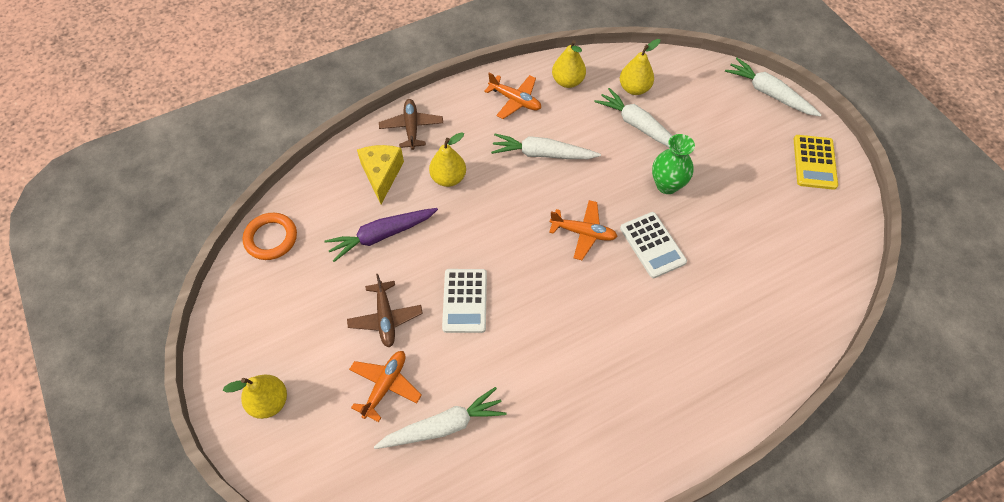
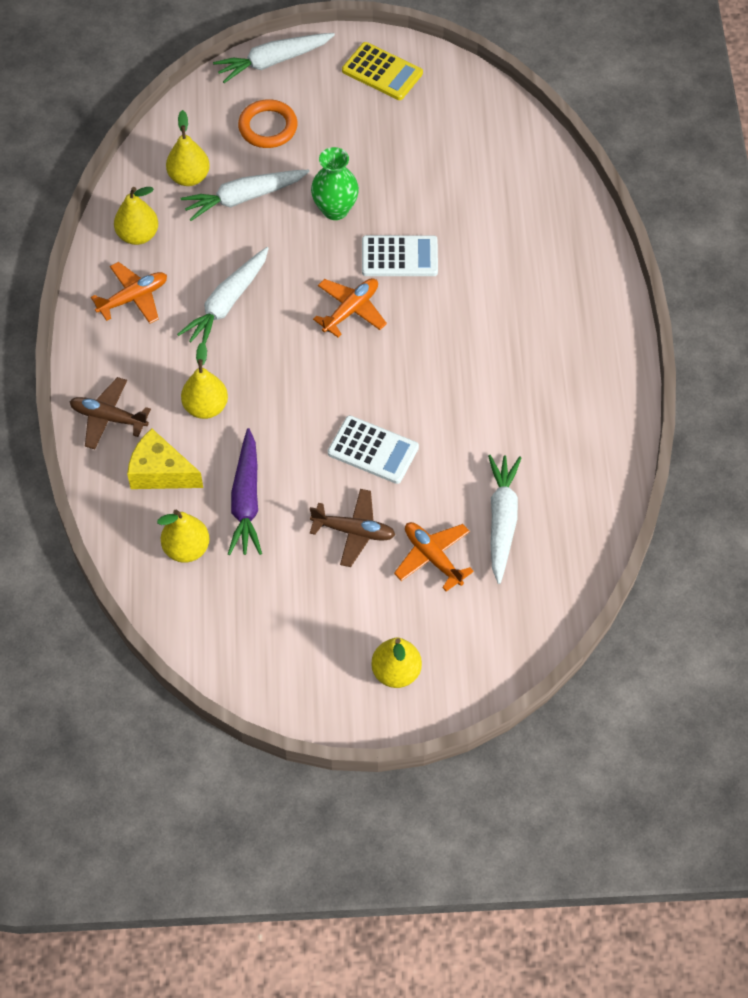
camera: 65 degrees left, 0 degrees up
(271, 238) = (185, 615): orange ring -> orange ring (268, 127)
(326, 216) = (186, 549): none -> yellow pear

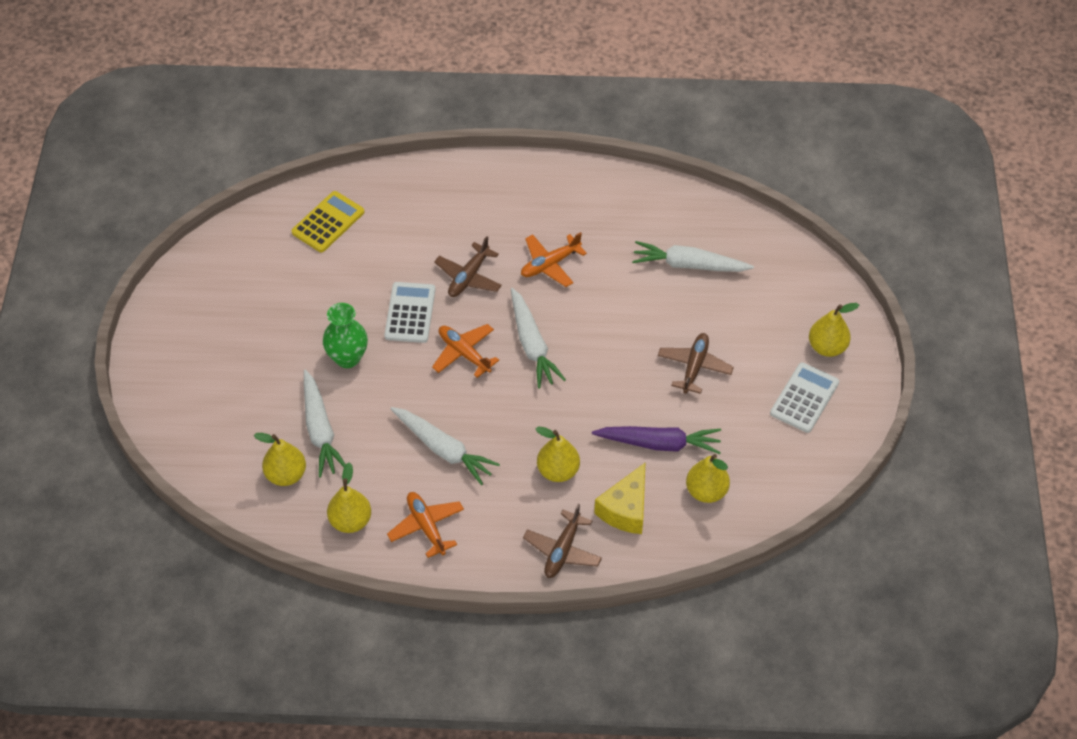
camera: 85 degrees left, 5 degrees down
(268, 127) = (236, 406): orange ring -> none
(273, 61) = (152, 397): white carrot -> white carrot (532, 344)
(373, 450) = (614, 347): white calculator -> white calculator (804, 398)
(382, 72) = (188, 310): yellow calculator -> yellow calculator (328, 222)
(433, 557) = (722, 314): orange plane -> orange plane (550, 264)
(455, 305) = (468, 277): none -> brown plane

